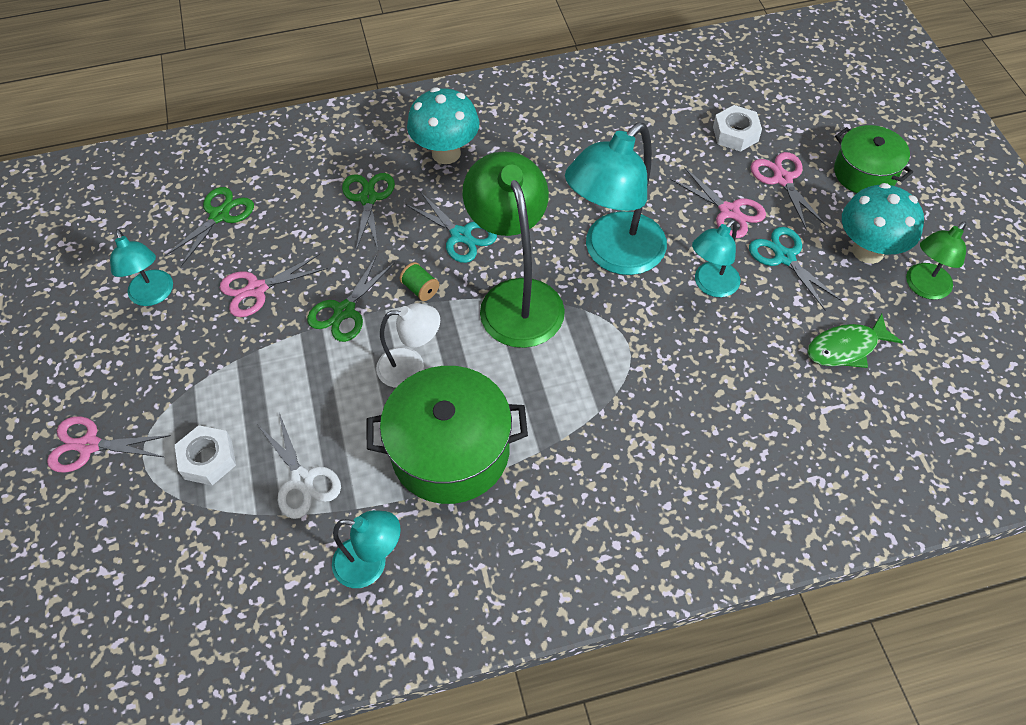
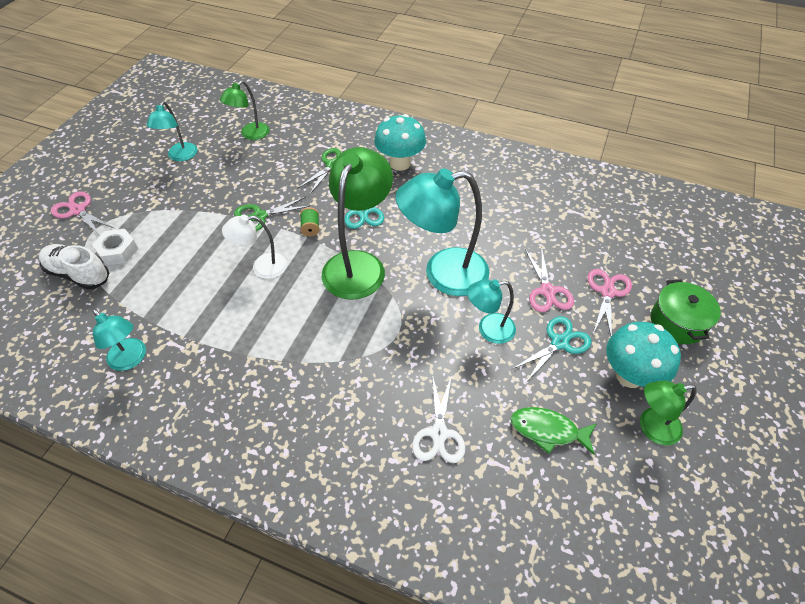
camera: 35 degrees right, 5 degrees down
(188, 518) = (79, 274): none -> white shoe
(219, 215) = (250, 134): green scissors -> green lamp
(256, 289) = (229, 180): pink scissors -> none
(302, 480) = (147, 291): white scissors -> white scissors (439, 433)
(411, 367) = (262, 267): white lamp -> white lamp turned 135 degrees clockwise
(450, 451) = (234, 327): green pot -> none
(735, 134) = (600, 246): white nut -> none
(784, 257) = (559, 342): turquoise scissors -> turquoise scissors turned 45 degrees clockwise

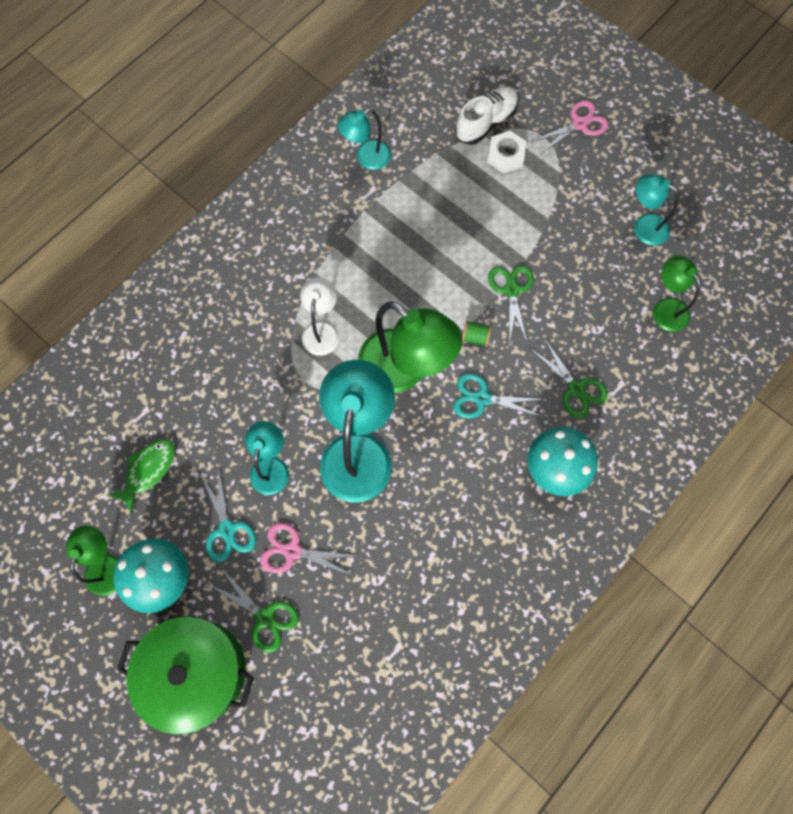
camera: 110 degrees right, 20 degrees up
(262, 267) = (435, 278): white lamp -> white lamp (322, 330)
(439, 433) = (188, 378): white scissors -> none
(607, 292) = (265, 617): pink scissors -> green scissors
(677, 322) = (196, 671): green pot -> green pot, size x1.58

